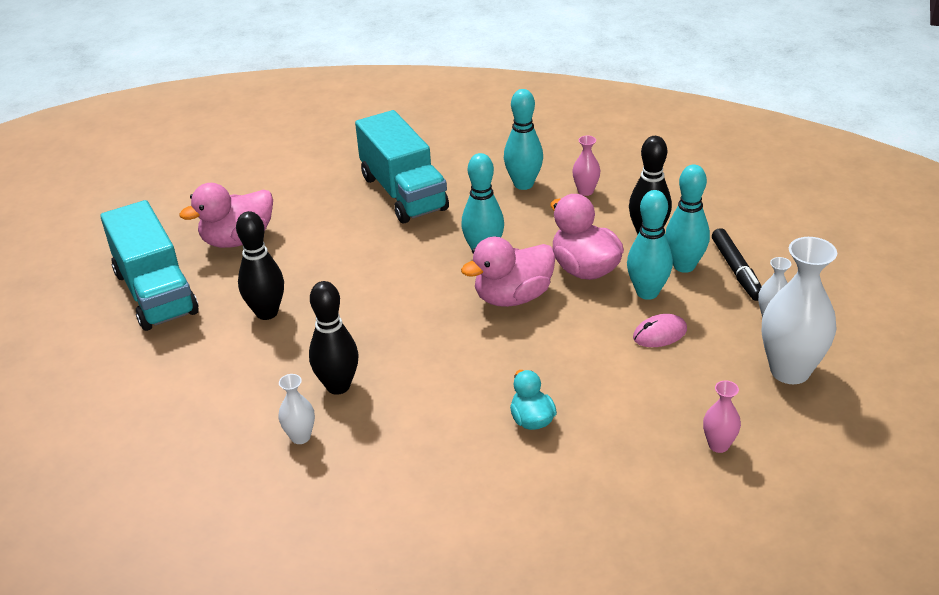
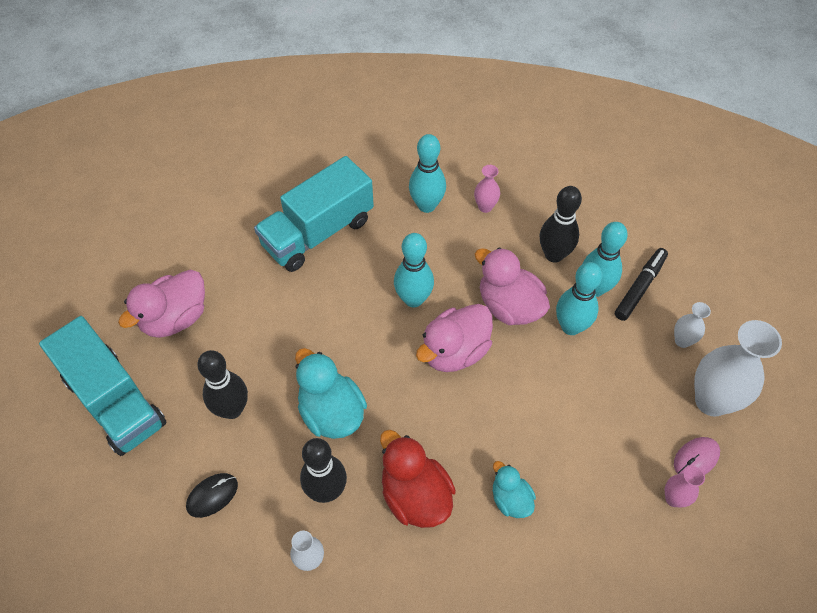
camera: 15 degrees left, 20 degrees up
(221, 374) = (212, 495): none -> black mouse
(366, 327) = (331, 412): none -> turquoise duck
(403, 193) = (317, 232): turquoise truck -> turquoise truck turned 90 degrees clockwise
(429, 403) = (415, 495): none -> red duck
(659, 334) = (594, 375): pink mouse -> pink mouse (696, 458)
(736, 270) = (640, 287): black marker -> black marker turned 120 degrees counterclockwise

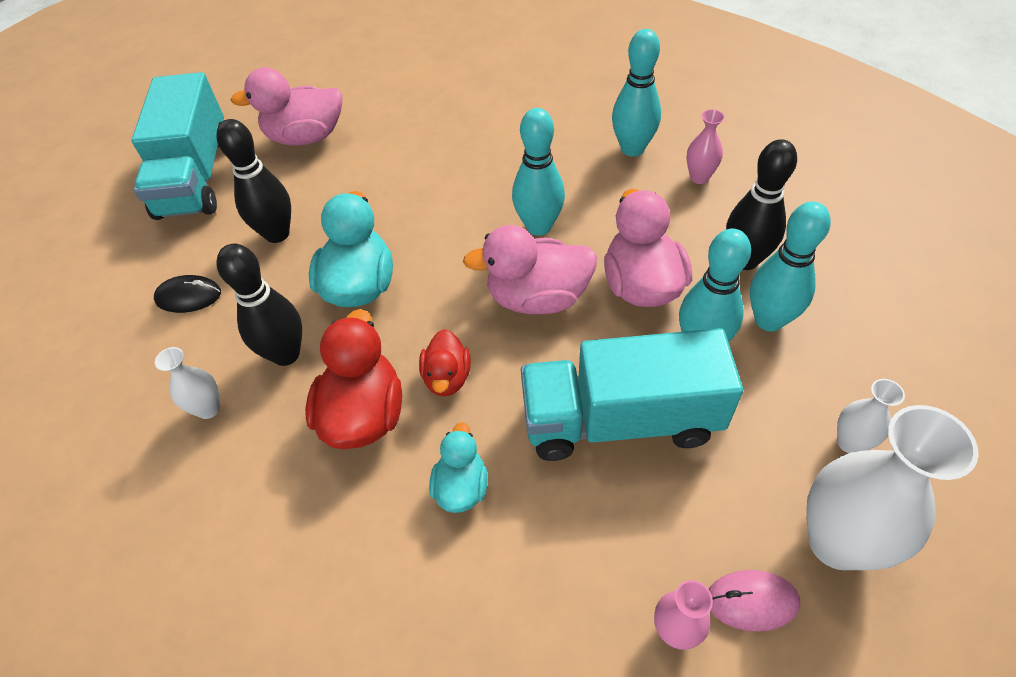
camera: 40 degrees right, 5 degrees down
(317, 232) = (497, 125): turquoise truck -> turquoise truck (620, 420)
(445, 439) = (447, 377): none -> red duck
(640, 287) = (836, 349): black marker -> none

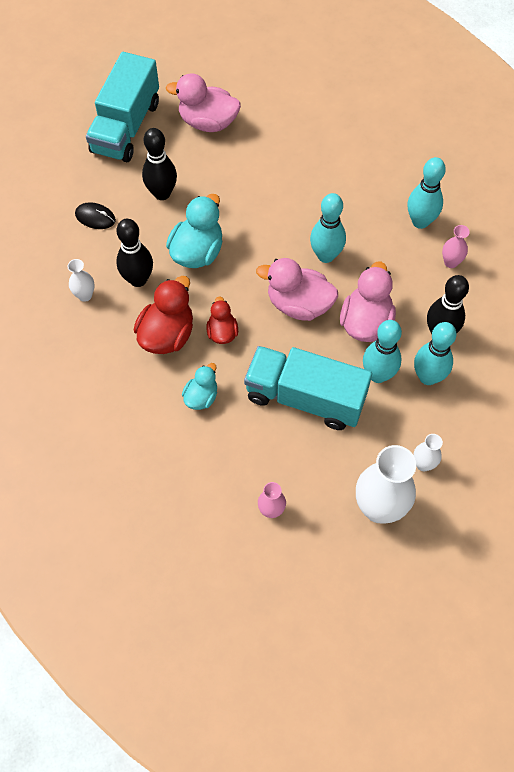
camera: 20 degrees right, 10 degrees up
(447, 377) = (222, 332): red duck -> red duck turned 150 degrees clockwise
(751, 601) = (317, 514): pink mouse -> none

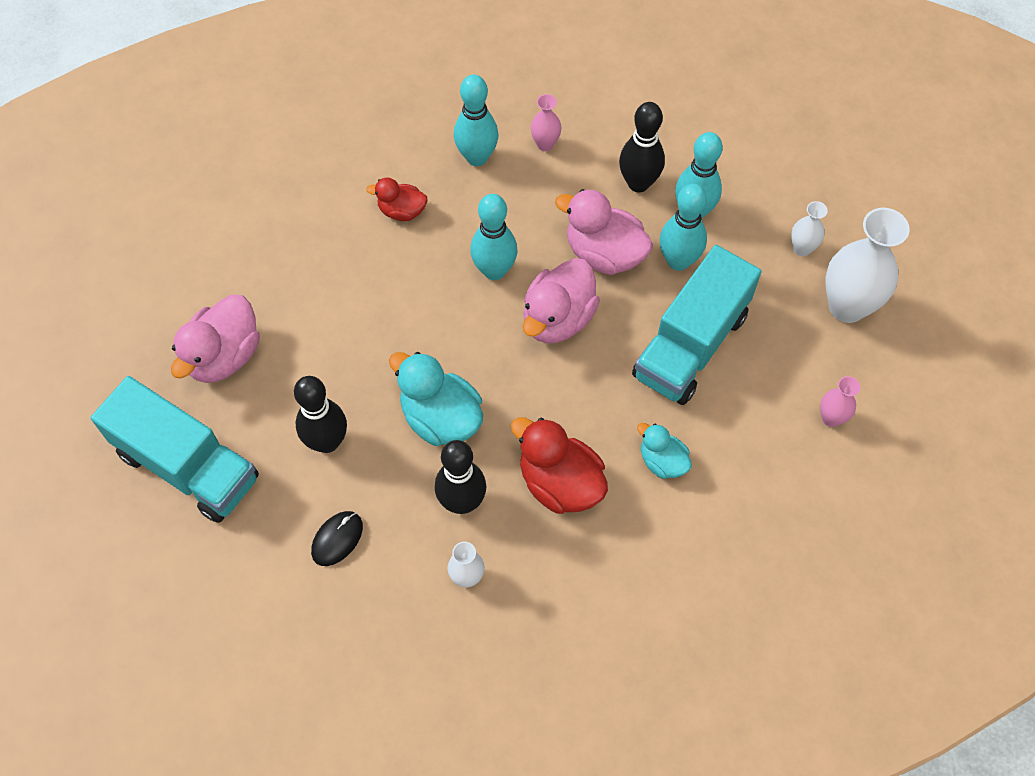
camera: 75 degrees left, 0 degrees up
(222, 332) = (574, 416): red duck -> red duck (402, 211)

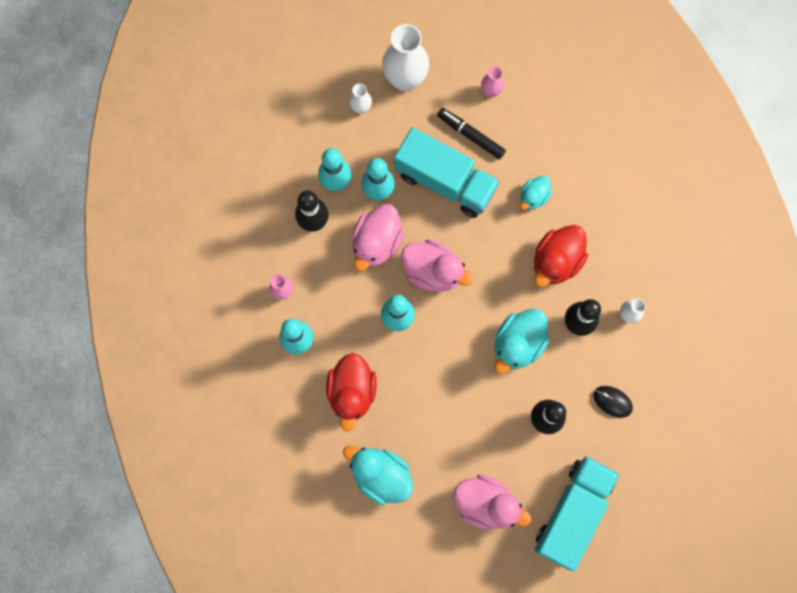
camera: 95 degrees left, 15 degrees up
(287, 235) = (380, 475): none -> turquoise duck
(402, 211) = (352, 392): red duck -> red duck, size x1.71
(761, 384) = (470, 135): none -> black marker

